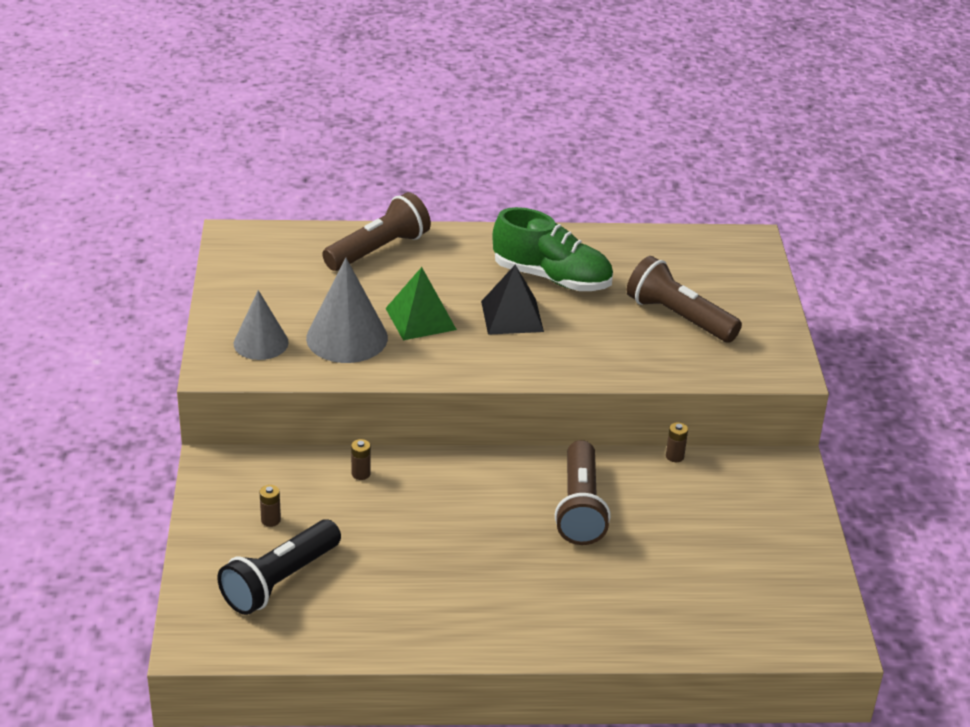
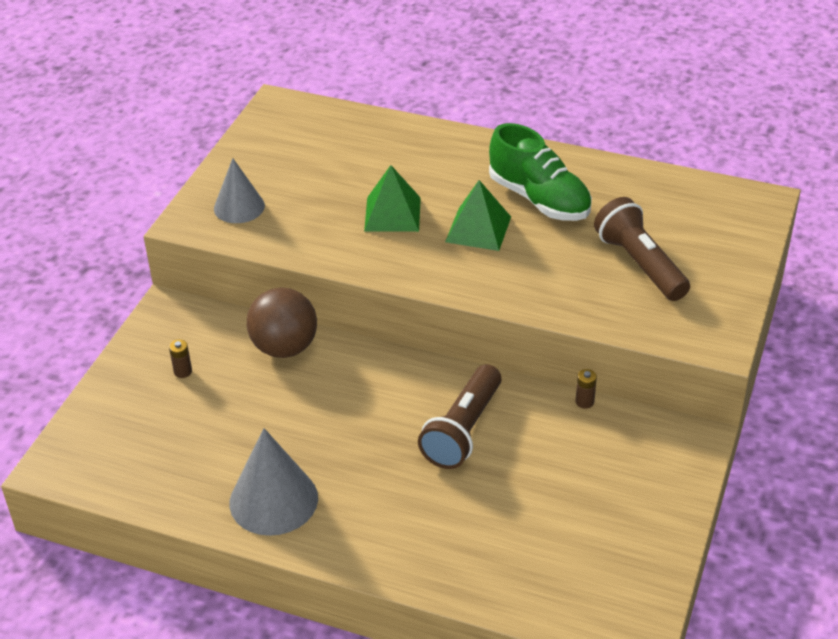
camera: 25 degrees right, 5 degrees up
(280, 581) = (156, 430): black flashlight -> none
(347, 337) = (316, 218): grey cone -> grey cone (273, 500)
(361, 474) = (284, 348): brown battery -> brown ball
(378, 250) = (395, 141): brown flashlight -> none
(512, 316) = (478, 229): black pyramid -> green pyramid

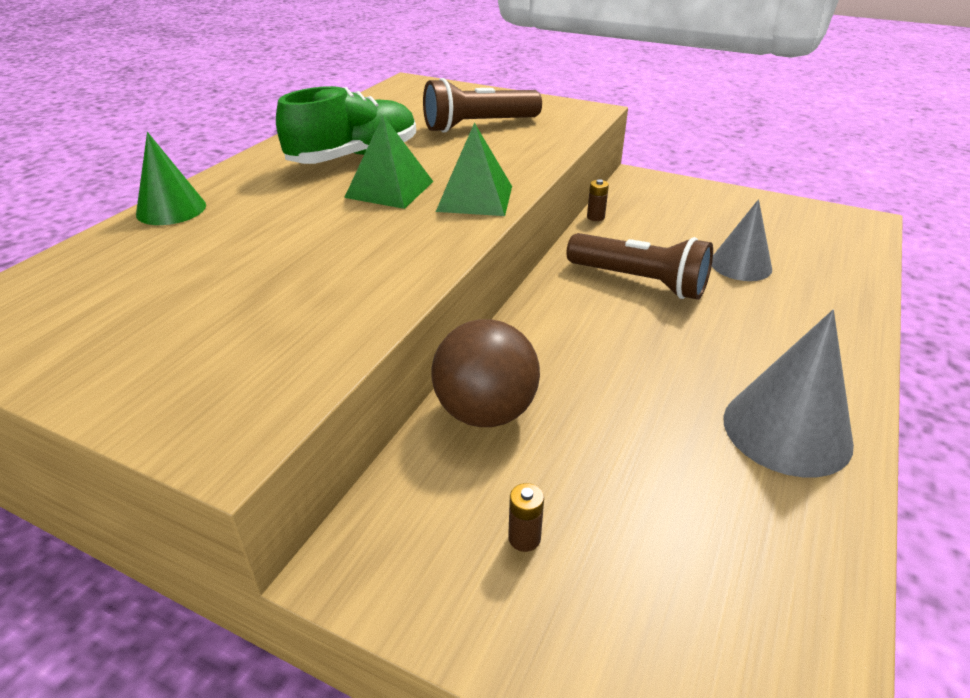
camera: 85 degrees left, 5 degrees down
(239, 207) = (223, 373): grey cone -> grey cone (740, 265)
(392, 214) = (330, 237): green pyramid -> green pyramid (475, 198)
(423, 134) = (171, 209): none -> green cone

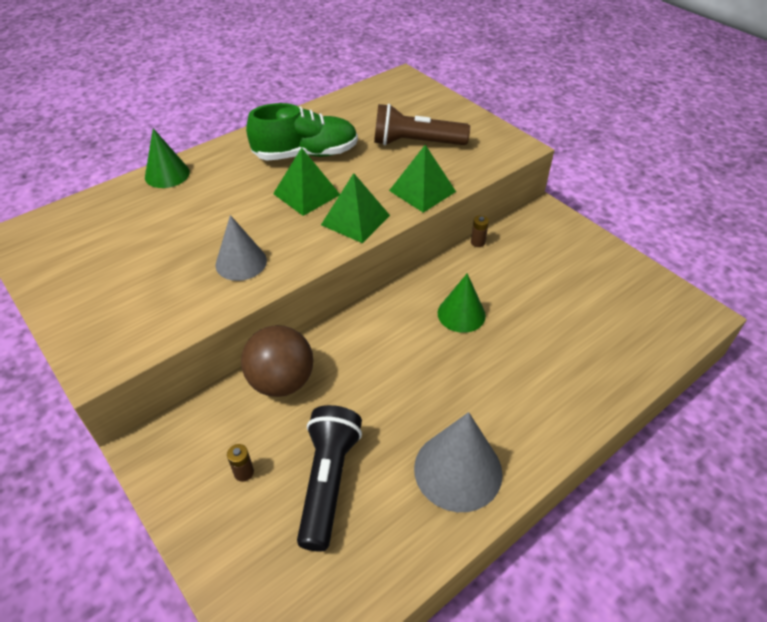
camera: 25 degrees right, 10 degrees up
(527, 160) = (422, 191): none -> green pyramid
(640, 282) = (461, 314): brown flashlight -> green cone
(648, 503) = (328, 481): none -> black flashlight
(740, 265) = (552, 324): grey cone -> grey cone (241, 262)

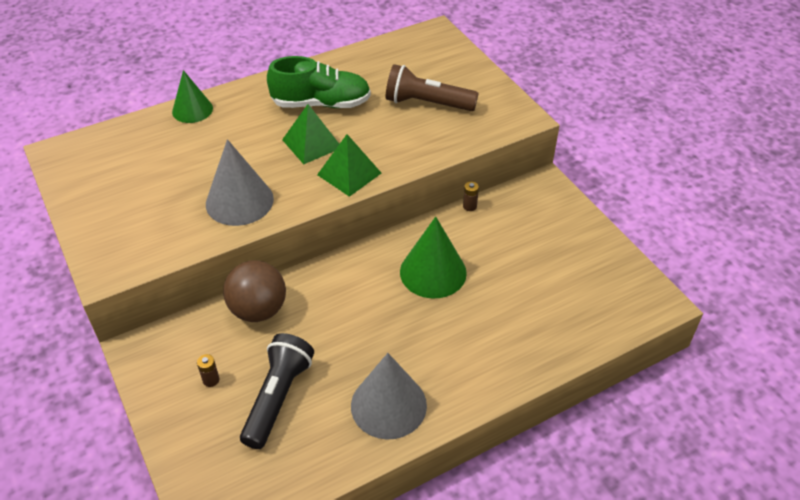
camera: 10 degrees right, 0 degrees up
(241, 262) = (239, 201): grey cone -> grey cone, size x1.50
(422, 191) = (418, 153): green pyramid -> none
(461, 314) = (433, 272): green cone -> green cone, size x1.50

